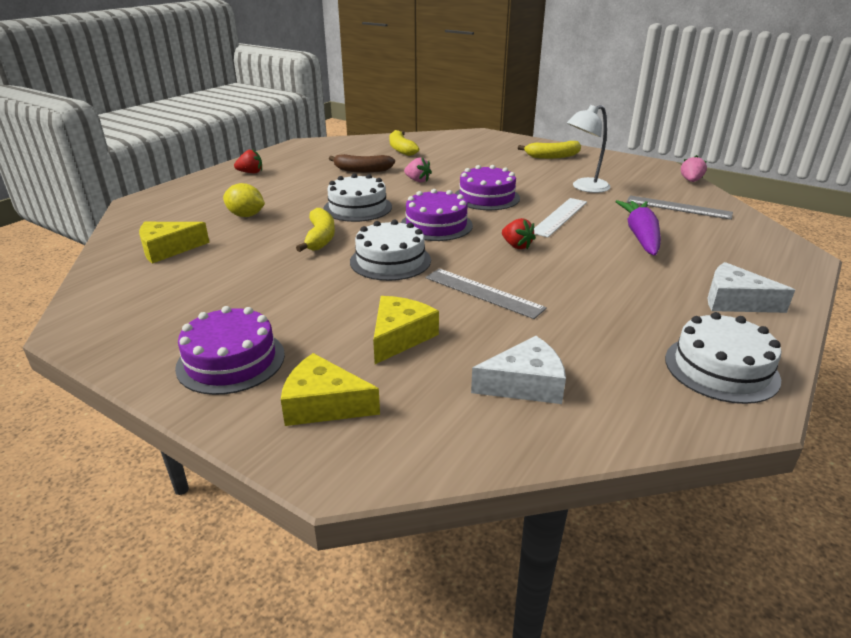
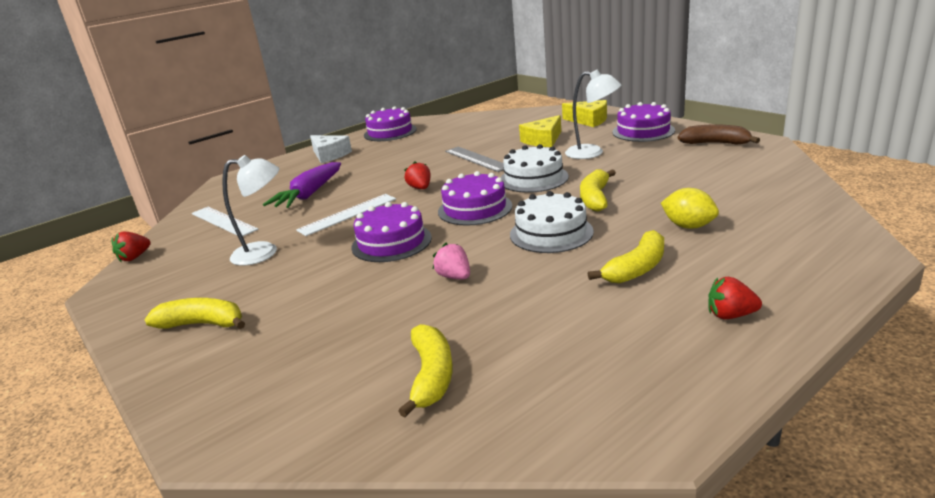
camera: 160 degrees left, 5 degrees down
(168, 249) = (749, 190): yellow cheese -> none
(295, 189) = (636, 268): none -> yellow banana
(320, 305) = (592, 153): none -> white lamp
(362, 170) = (529, 308): brown banana -> brown banana (715, 143)
(525, 384) = (488, 127): white cheese -> none
(678, 207) = (223, 221): grey ruler -> white ruler
(691, 181) = (134, 257): pink strawberry -> red strawberry
(721, 368) = (390, 132): white cake -> purple cake

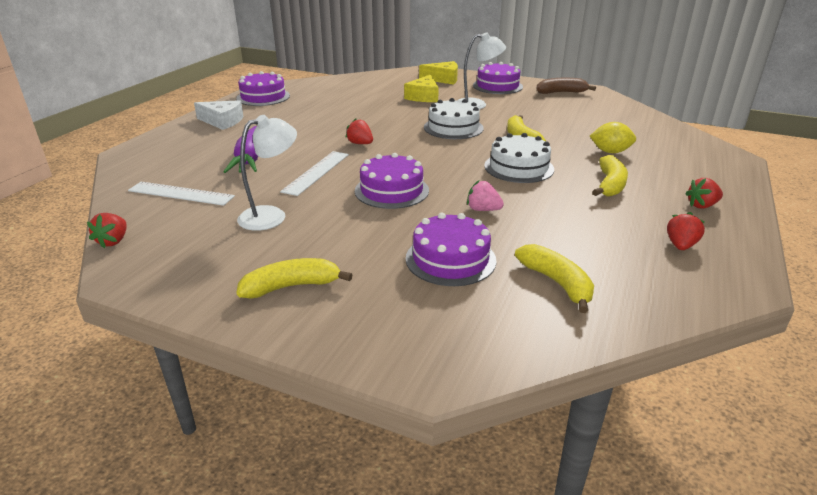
camera: 30 degrees left, 5 degrees up
(475, 208) = (432, 155): purple cake -> purple cake (450, 259)
(477, 159) = (383, 115): grey ruler -> none
(633, 363) = (680, 245): none -> red strawberry

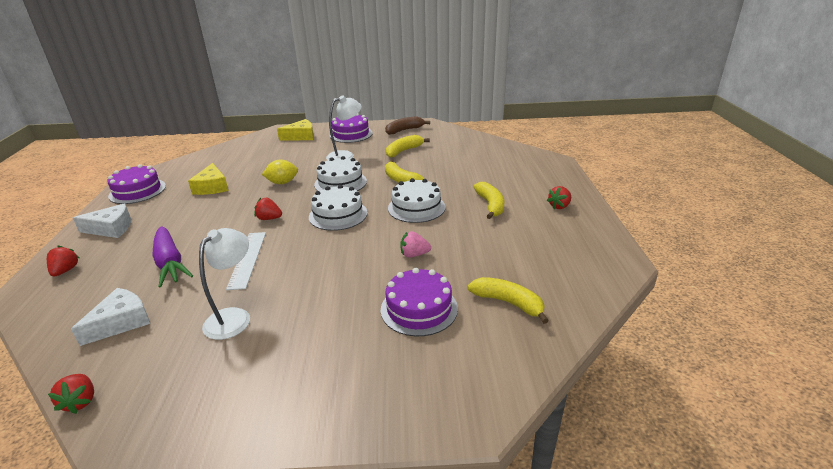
camera: 25 degrees left, 0 degrees up
(181, 193) = (121, 322): white ruler -> white cheese
(291, 286) = (303, 383): yellow banana -> yellow banana (403, 151)
(391, 190) = (328, 258): purple cake -> none
(424, 97) = (295, 157): yellow cheese -> yellow cheese (212, 187)
(429, 155) = (338, 215): none -> white cake
(610, 152) = (473, 176): yellow lemon -> yellow lemon (282, 183)
(680, 245) = (566, 243): red strawberry -> red strawberry (65, 271)

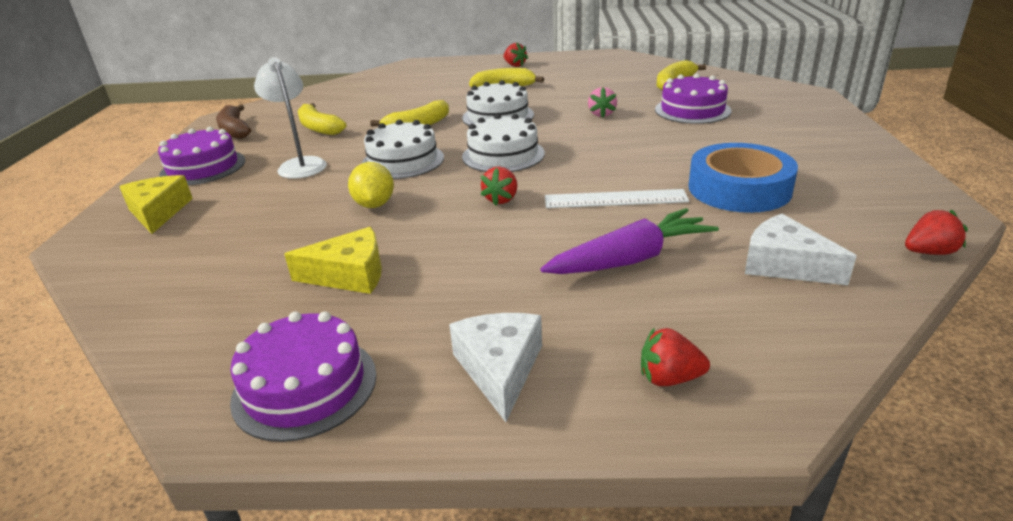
camera: 85 degrees left, 0 degrees up
(234, 317) = (739, 189): white lamp -> blue tape

